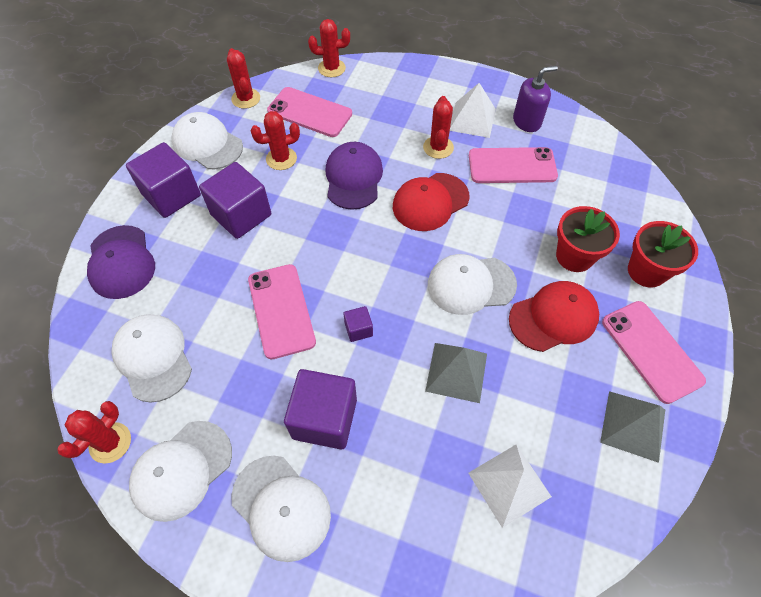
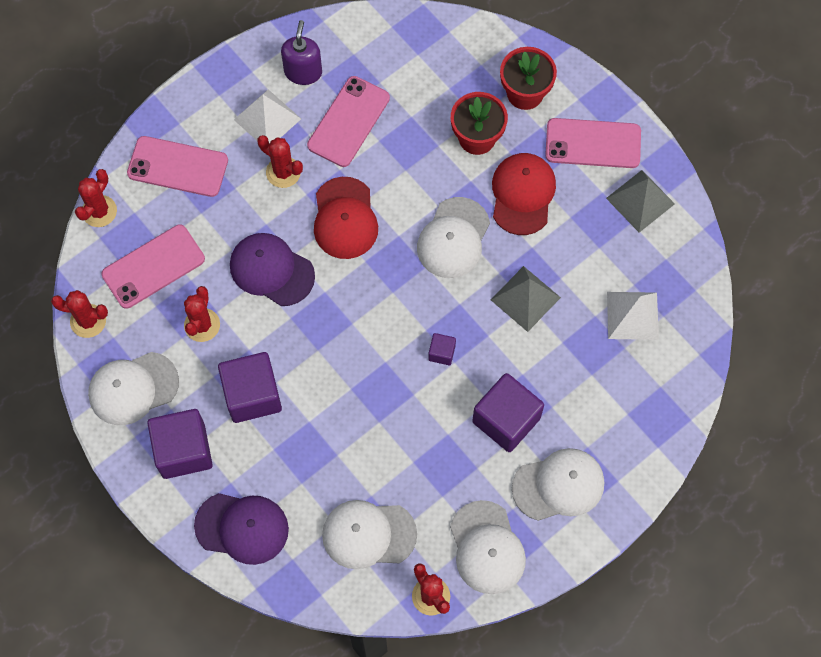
camera: 60 degrees left, 10 degrees up
(281, 310) = (384, 407): pink phone -> pink phone (177, 167)

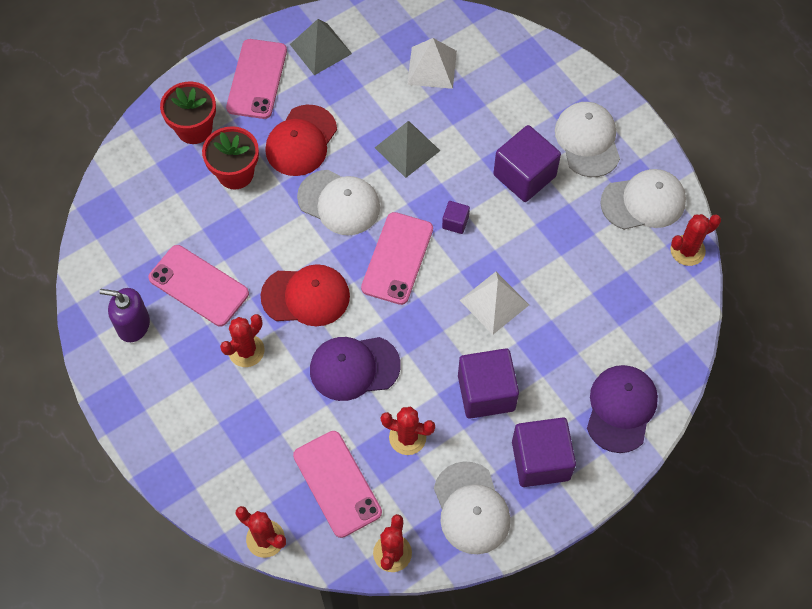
camera: 85 degrees left, 5 degrees down
(177, 167) = (224, 455): pink phone -> pink phone (397, 258)
(267, 119) = (182, 363): white pyramid -> white pyramid (494, 302)
(271, 270) = (354, 367): purple cap -> purple cap turned 45 degrees clockwise
(368, 534) = (629, 297): white cap -> none
(522, 194) = (301, 141): red cap -> red cap turned 75 degrees counterclockwise

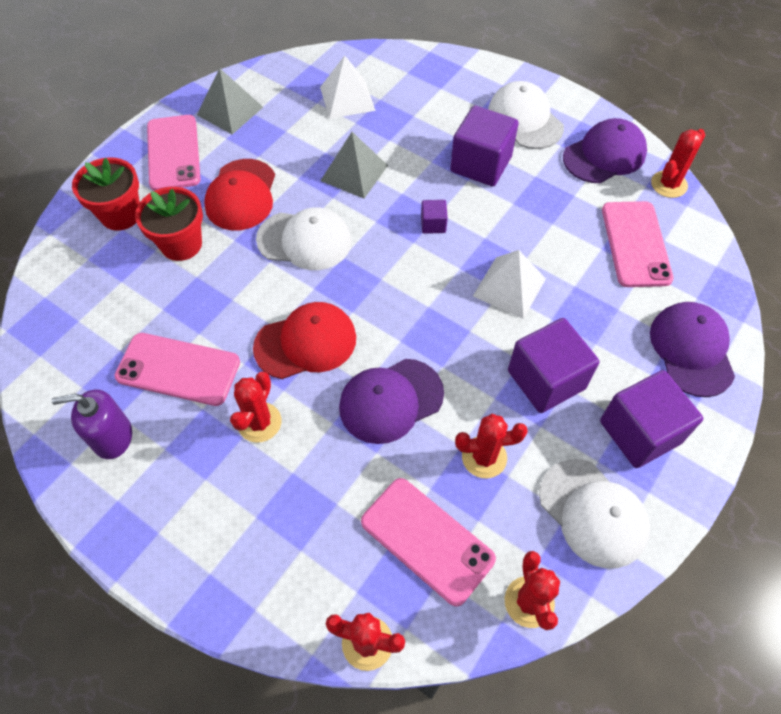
camera: 20 degrees left, 5 degrees down
(397, 258) = (389, 275): pink phone -> pink phone (636, 244)
(643, 202) = (604, 155): white cap -> purple cap

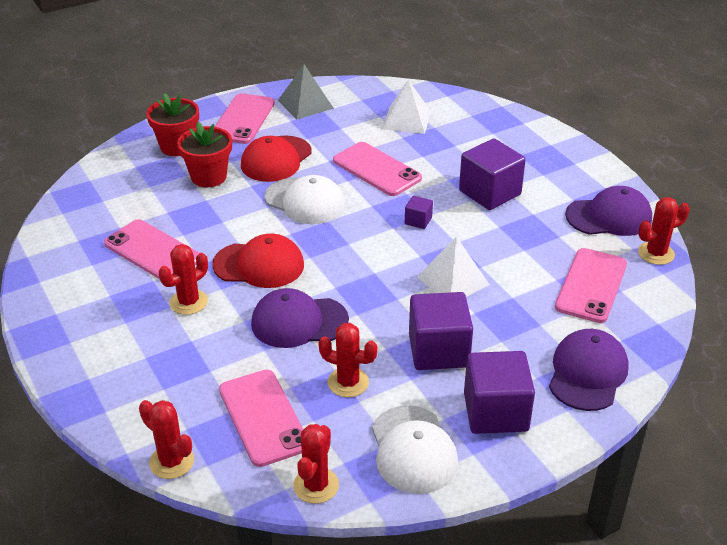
camera: 25 degrees right, 20 degrees down
(112, 437) = (78, 276): purple soap dispenser -> none
(354, 173) = (377, 169): grey pyramid -> pink phone
(525, 119) = (553, 173): white cap -> none

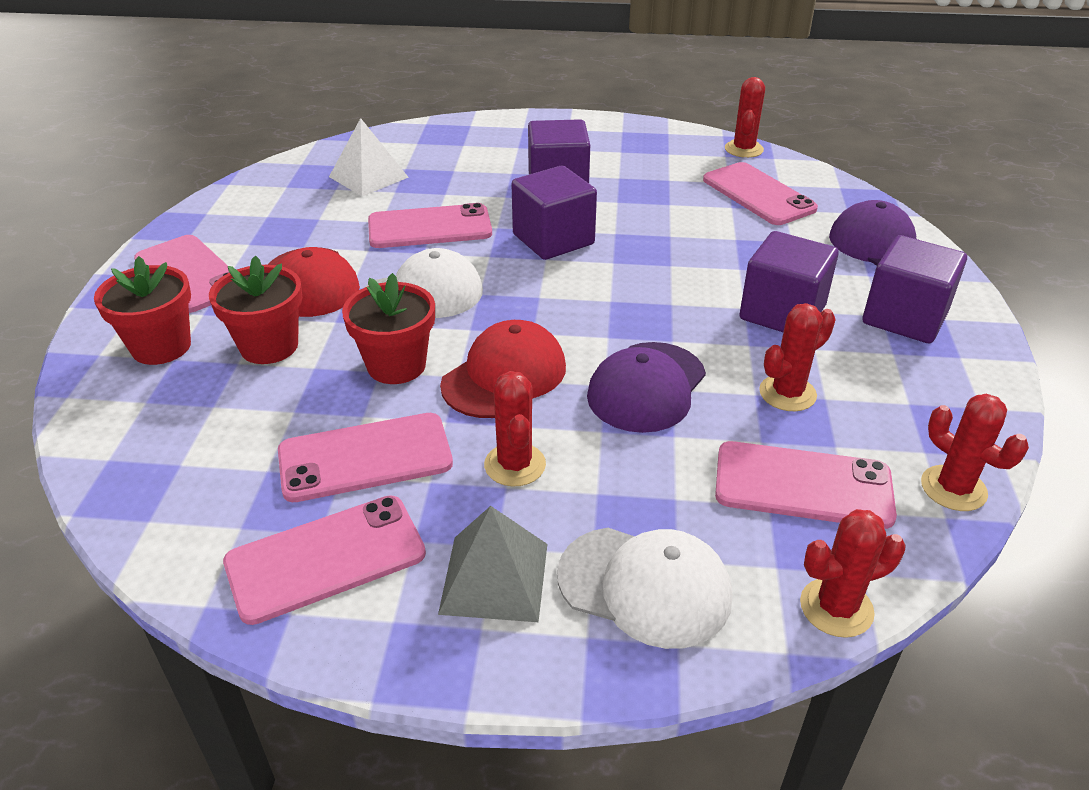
camera: 55 degrees left, 0 degrees up
(78, 274) = (325, 558): none -> pink phone
(232, 224) = (396, 365): none -> red flower pot
(305, 104) = (234, 221): grey pyramid -> grey pyramid (494, 578)
(413, 450) = (931, 392): white cap -> white cap (644, 586)
(418, 221) = (553, 239): purple cube -> purple cube, size x2.15
(453, 280) = (676, 259): white pyramid -> none
(609, 217) = (668, 147): purple cap -> none

